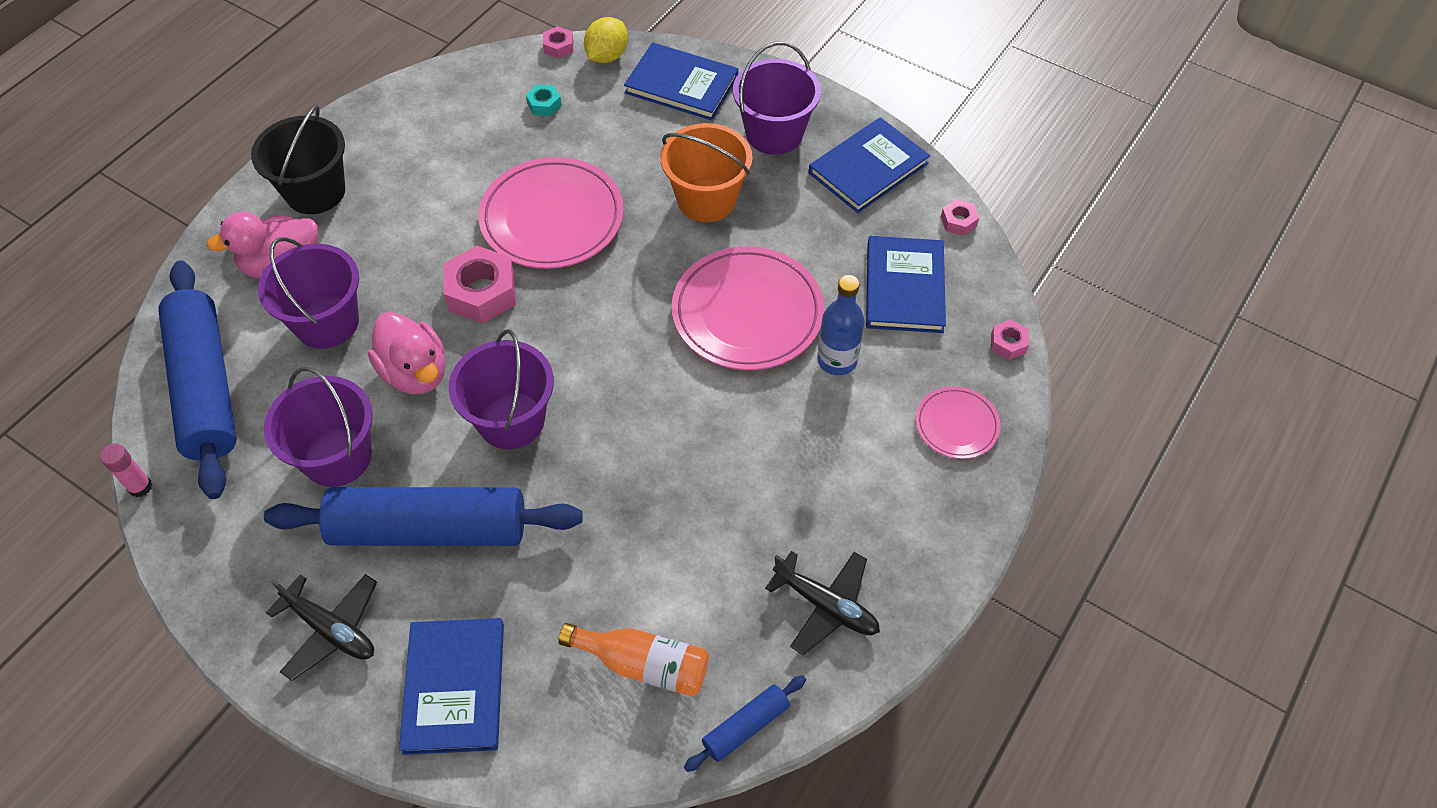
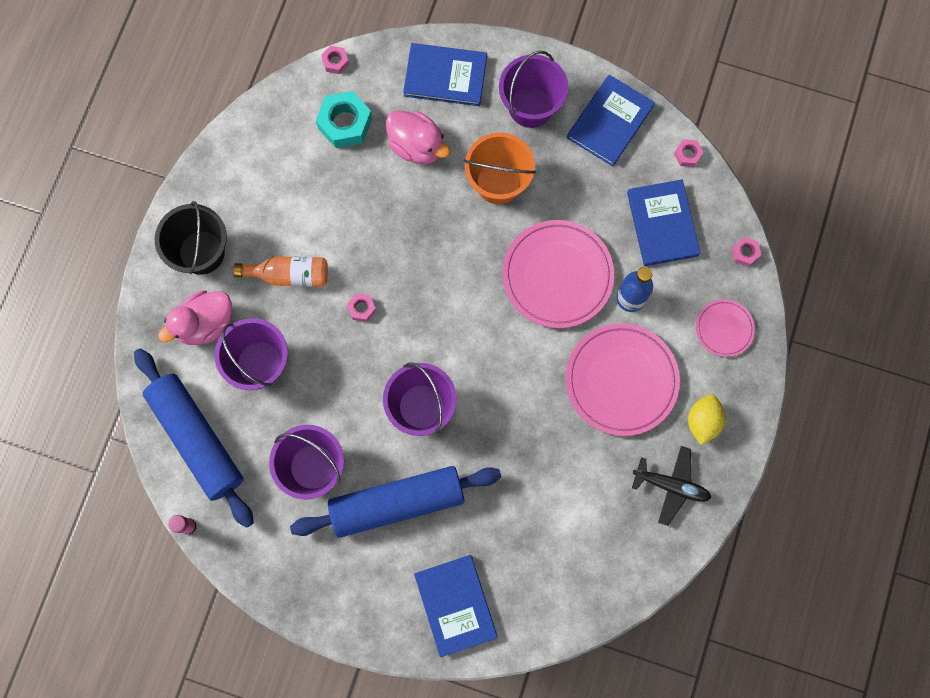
camera: 15 degrees left, 20 degrees up
(331, 630) = (361, 590): black plane -> none
(415, 372) = (340, 387): pink duck -> pink duck (417, 146)
(482, 292) = (362, 308): pink nut -> pink nut, size x0.51
(544, 104) = (345, 123): turquoise nut -> turquoise nut, size x1.98
(552, 218) = (389, 230): pink plate -> pink plate (621, 380)
(607, 56) = (377, 62): yellow lemon -> yellow lemon (702, 421)
(643, 664) = (568, 557): orange bottle -> orange bottle (289, 275)
(745, 726) = (643, 579): blue rolling pin -> none

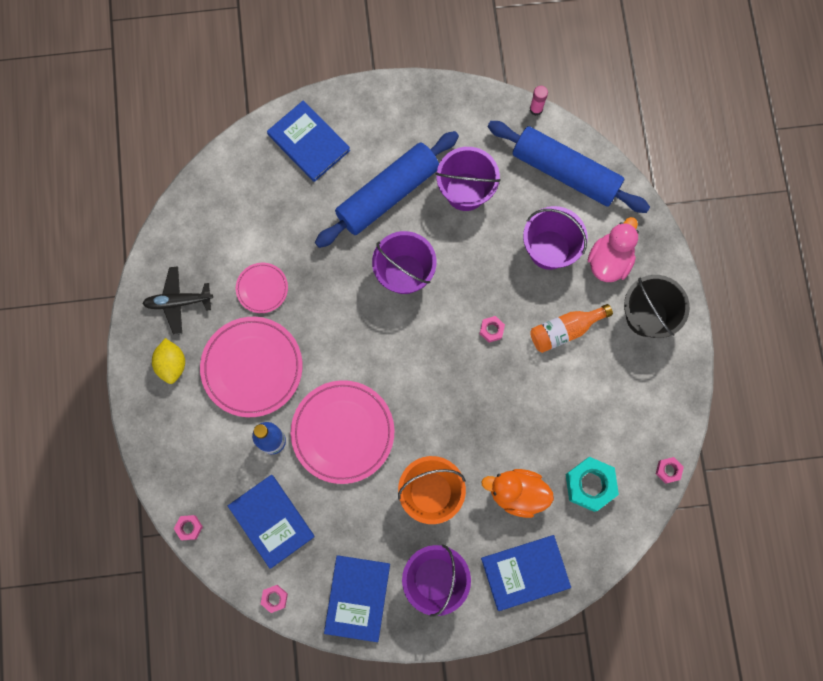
camera: 155 degrees right, 0 degrees up
(335, 62) = (629, 539): pink nut -> pink nut (668, 470)
(417, 146) = (517, 493): pink duck -> orange duck
(724, 329) = (183, 451): pink plate -> pink plate (262, 288)

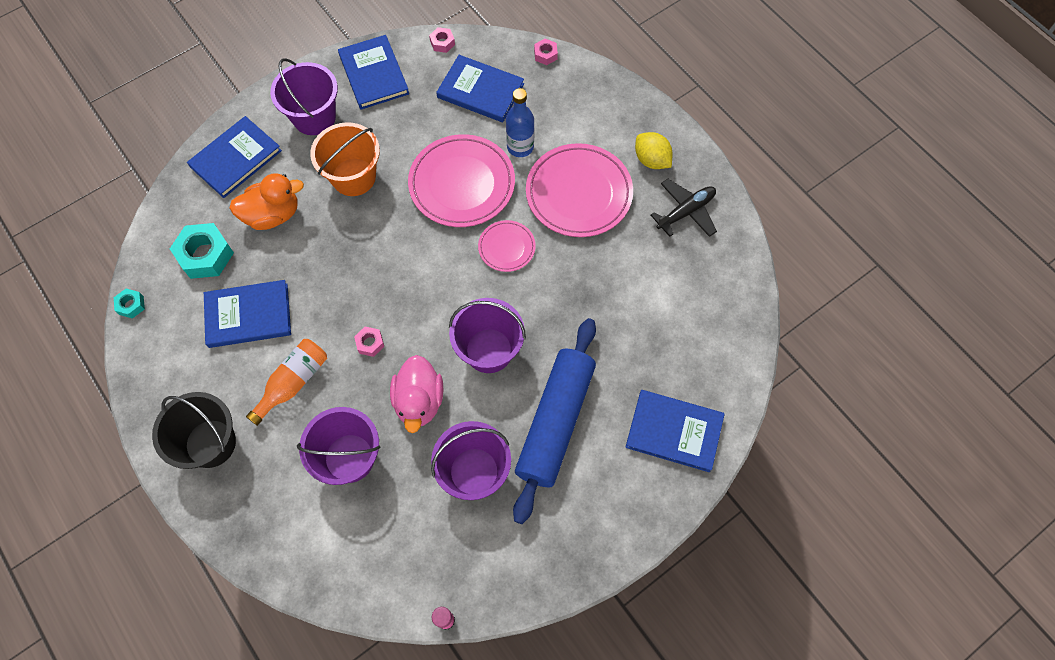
camera: 150 degrees right, 10 degrees down
(262, 288) = (618, 263): pink plate -> pink plate (506, 247)
(565, 172) = (373, 559): blue rolling pin -> none
(576, 407) = (248, 315): none -> blue book
(609, 261) = (276, 482): pink duck -> pink duck (419, 401)
(668, 470) = (131, 305): pink nut -> turquoise nut

